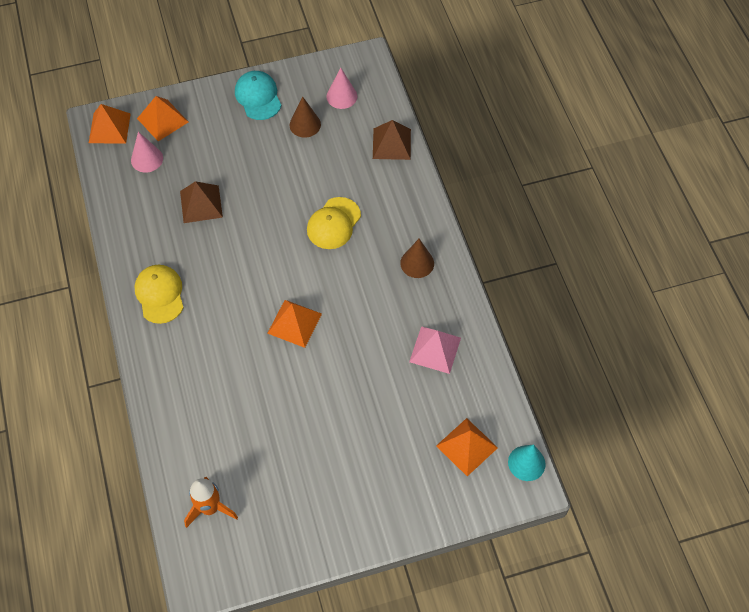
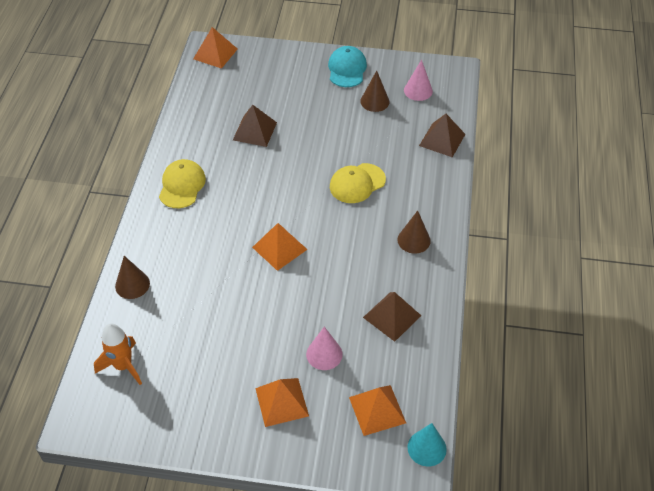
camera: 25 degrees right, 10 degrees down
(147, 159) = (231, 84): pink cone -> pink cone (324, 354)
(162, 120) = (260, 61): orange pyramid -> orange pyramid (281, 402)
(170, 421) = (132, 284): none -> brown cone
(435, 349) = (392, 316): pink pyramid -> brown pyramid

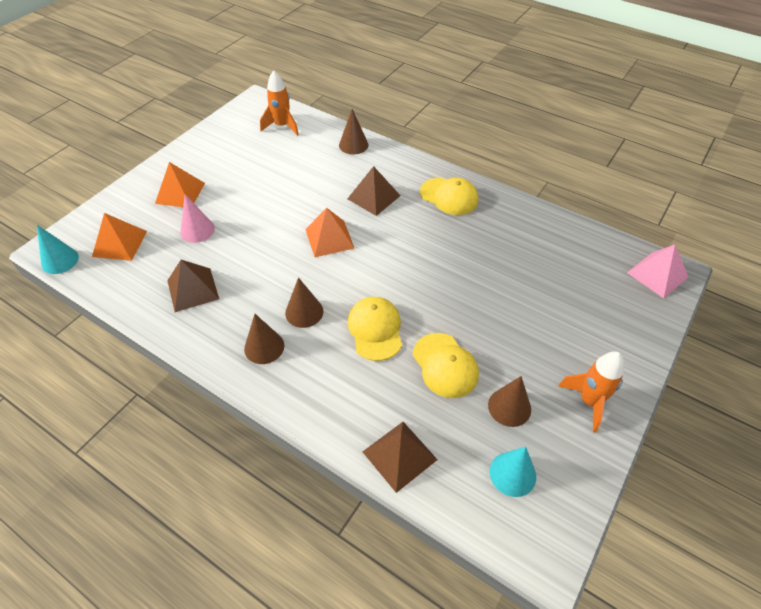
camera: 115 degrees right, 0 degrees up
(215, 53) = (657, 275): orange pyramid -> pink pyramid
(254, 131) = (503, 269): brown pyramid -> brown pyramid (374, 197)
(347, 69) = (589, 401): turquoise cap -> orange rocket
(363, 138) = (445, 365): none -> yellow cap
(367, 231) = (304, 312): none -> brown cone
(418, 90) = (512, 474): pink cone -> turquoise cone

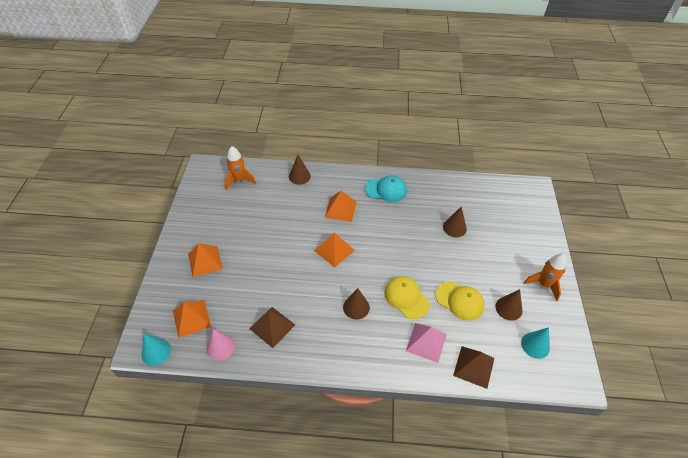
camera: 30 degrees left, 0 degrees up
(197, 230) = (240, 283): pink cone -> pink cone (220, 347)
(264, 347) = (349, 342): brown cone -> brown cone (454, 228)
(374, 197) = (340, 209): brown pyramid -> orange pyramid
(449, 196) = (386, 190): yellow cap -> turquoise cap
(657, 275) = (528, 193): pink pyramid -> pink pyramid (426, 342)

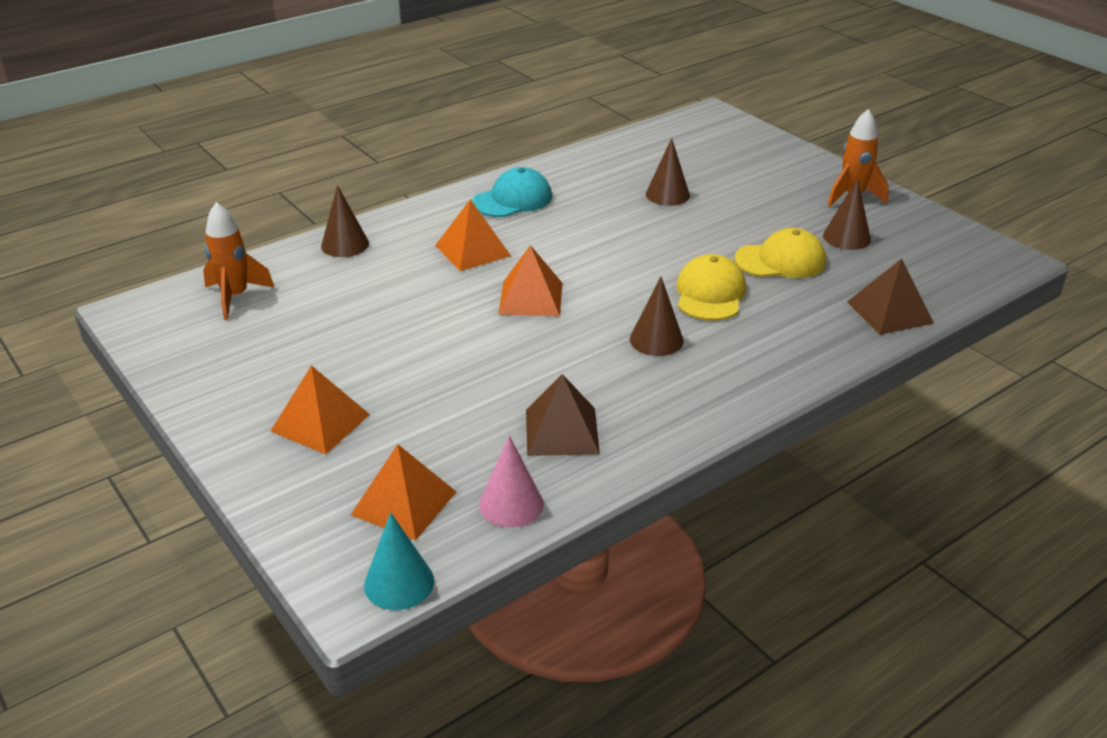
camera: 40 degrees left, 15 degrees down
(406, 298) = (710, 294): yellow cap -> yellow cap turned 90 degrees clockwise
(426, 342) = (801, 322): pink pyramid -> none
(535, 345) = (924, 254): turquoise cone -> none

